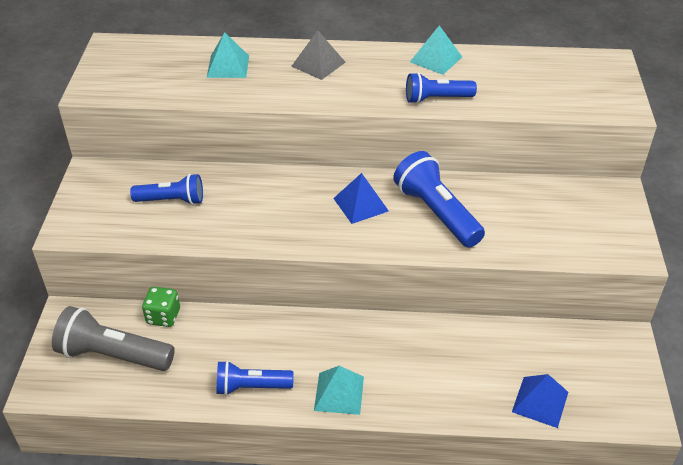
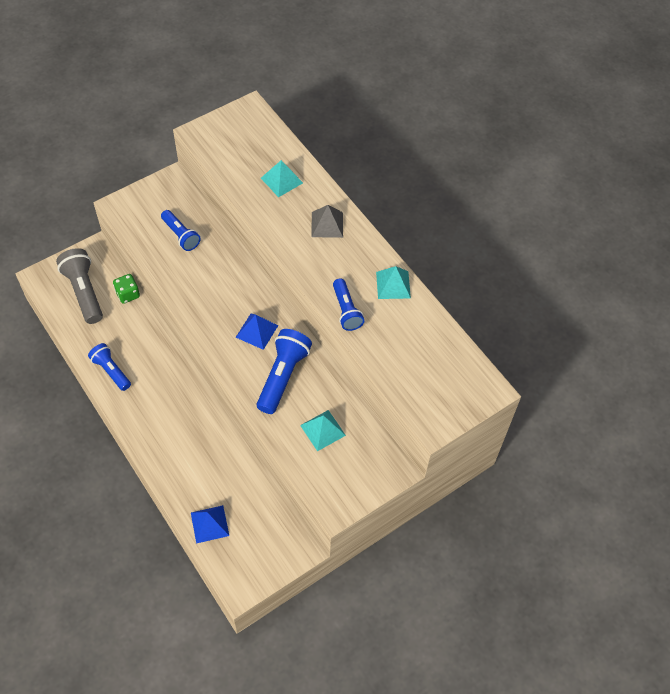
camera: 50 degrees right, 15 degrees up
(339, 393) = (138, 416): turquoise pyramid -> turquoise pyramid (322, 430)
(436, 99) = (346, 310): blue flashlight -> blue flashlight turned 150 degrees counterclockwise

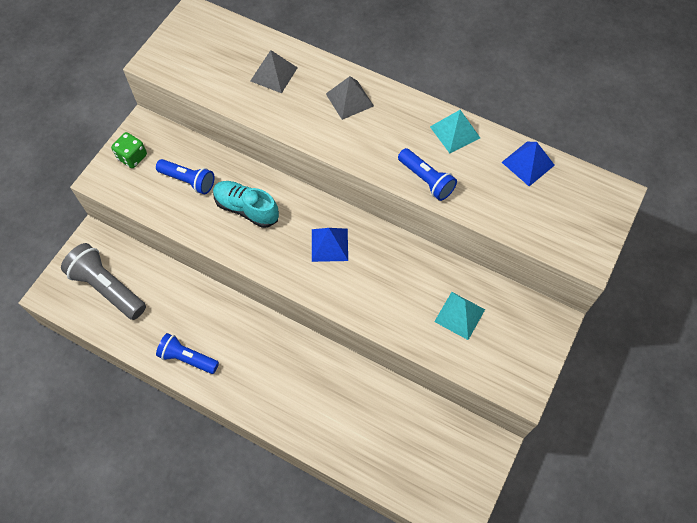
camera: 25 degrees left, 5 degrees up
(128, 294) = (156, 268): green dice -> green dice (132, 157)
(209, 524) = (388, 468): blue pyramid -> blue pyramid (528, 163)
(211, 276) = (246, 209): none -> turquoise shoe
(281, 180) = (274, 74): turquoise pyramid -> grey pyramid
(283, 376) = (385, 279): blue flashlight -> none

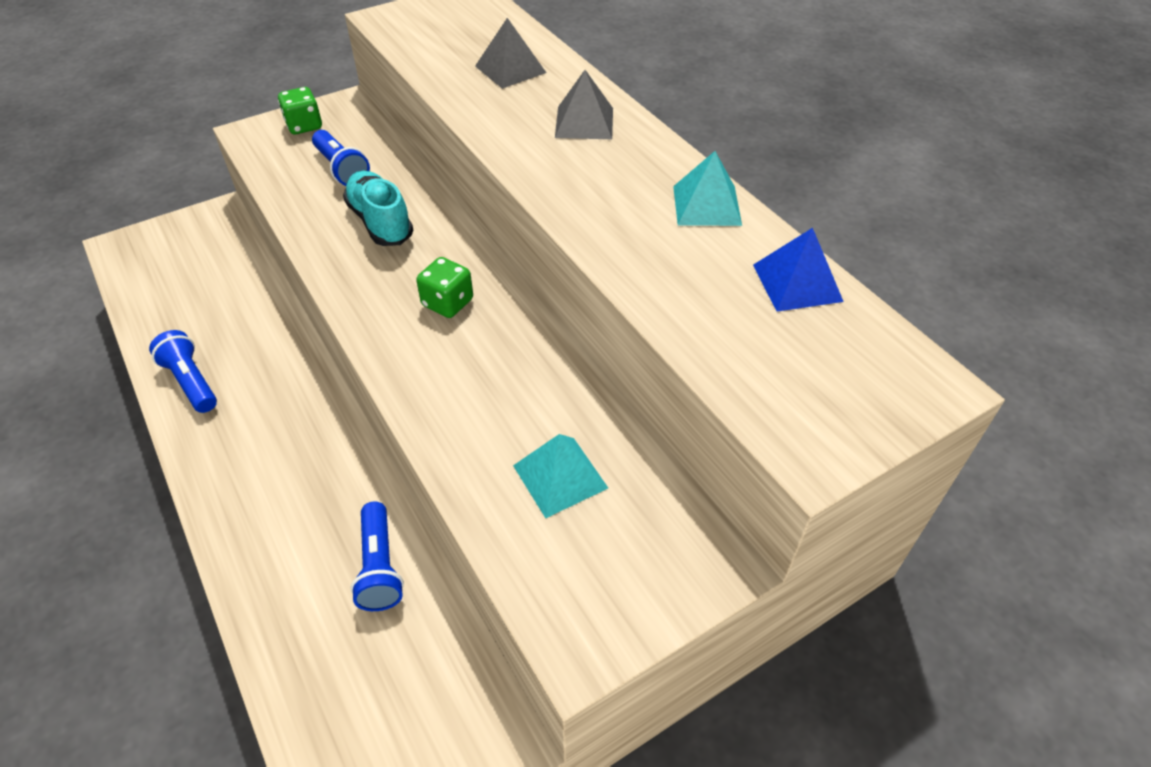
camera: 30 degrees right, 15 degrees down
(108, 287) = (183, 266): grey flashlight -> none
(329, 245) = (447, 303): blue pyramid -> green dice
(426, 180) = (614, 242): blue flashlight -> blue flashlight (379, 567)

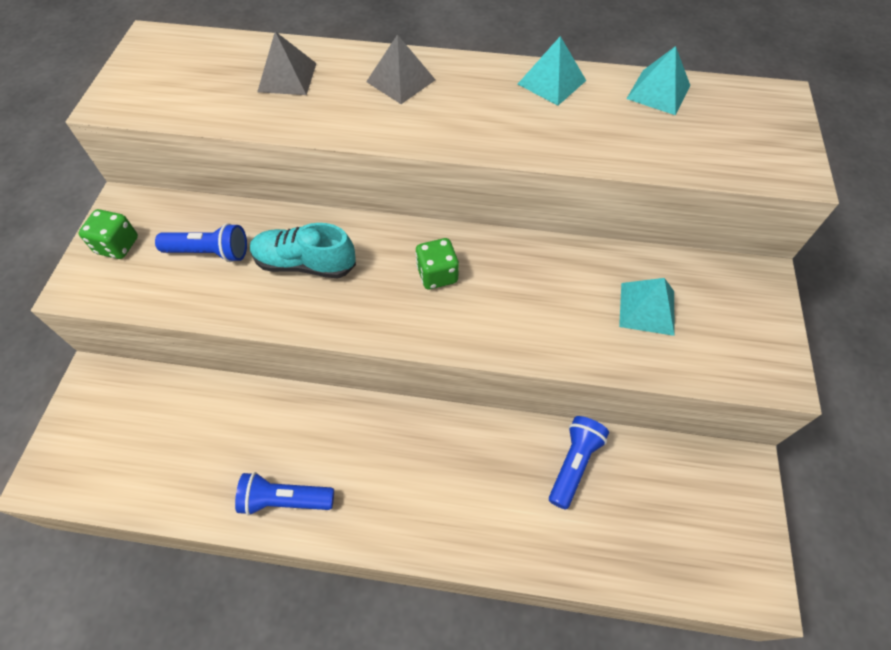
camera: 50 degrees left, 10 degrees up
(379, 567) = (574, 464): blue flashlight -> blue flashlight turned 90 degrees counterclockwise
(797, 282) = (658, 92): blue pyramid -> turquoise pyramid

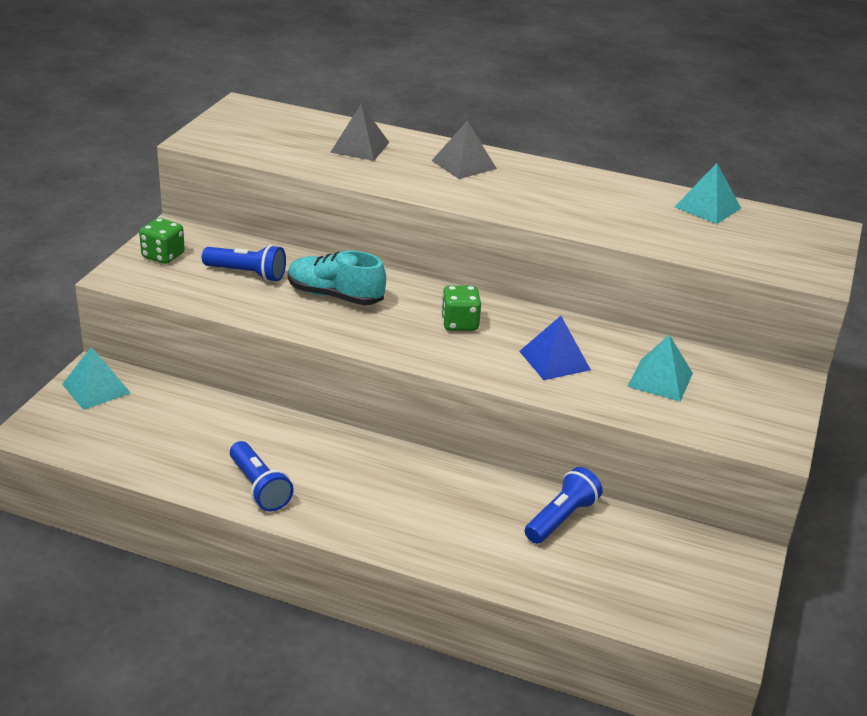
camera: 10 degrees right, 25 degrees down
(285, 499) = (259, 487): blue flashlight -> blue flashlight turned 135 degrees counterclockwise
(541, 306) = (554, 360): none -> blue pyramid
(551, 82) = (606, 186): turquoise pyramid -> turquoise pyramid (96, 388)

